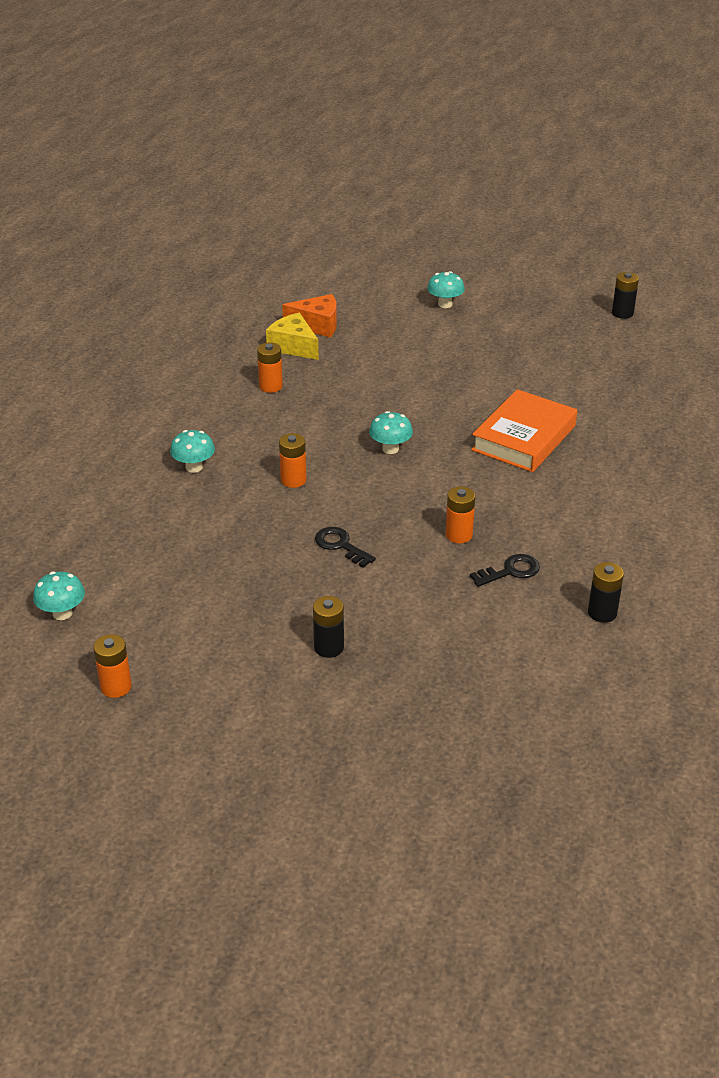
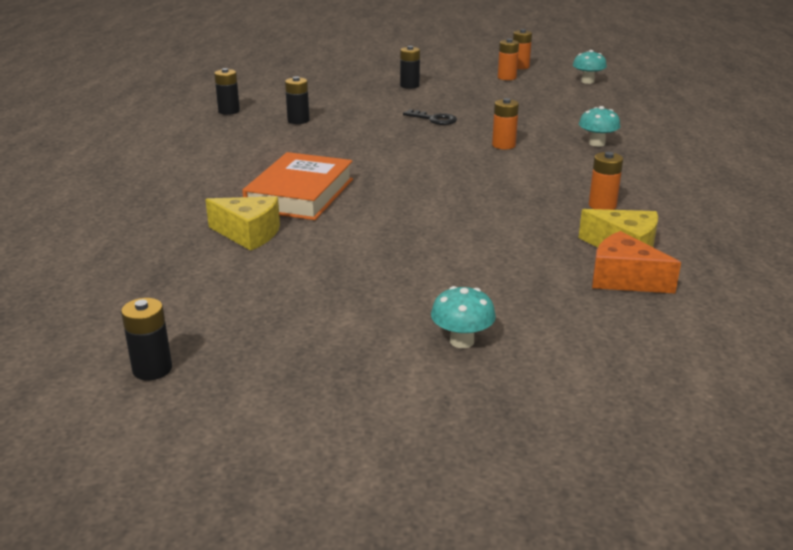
camera: 165 degrees right, 10 degrees down
(317, 325) = (624, 279): orange cheese -> orange cheese turned 45 degrees clockwise
(390, 449) = (433, 172): turquoise mushroom -> none
(459, 535) = (344, 132): orange battery -> orange battery (507, 77)
(510, 571) = (298, 120): black key -> black battery
(570, 399) = (248, 234): none -> yellow cheese

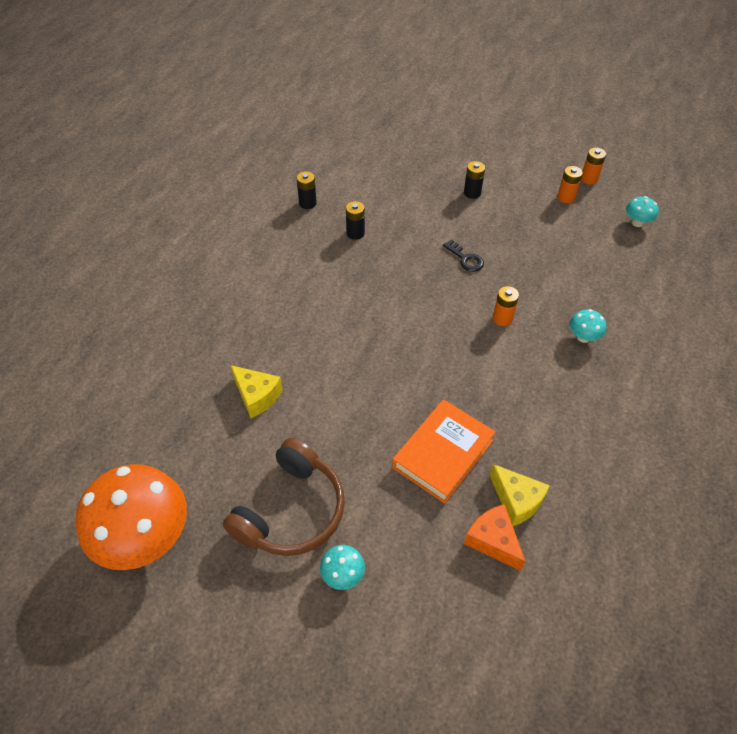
camera: 20 degrees right, 25 degrees up
(152, 369) = (145, 537): black battery -> orange mushroom
(300, 194) = (312, 351): orange book -> orange book (443, 454)
(354, 306) = (291, 510): none -> brown headphones
(602, 205) = (533, 435): orange battery -> none

